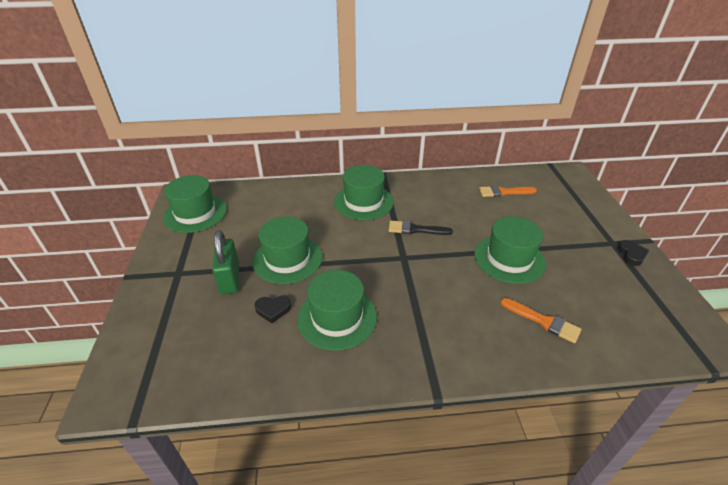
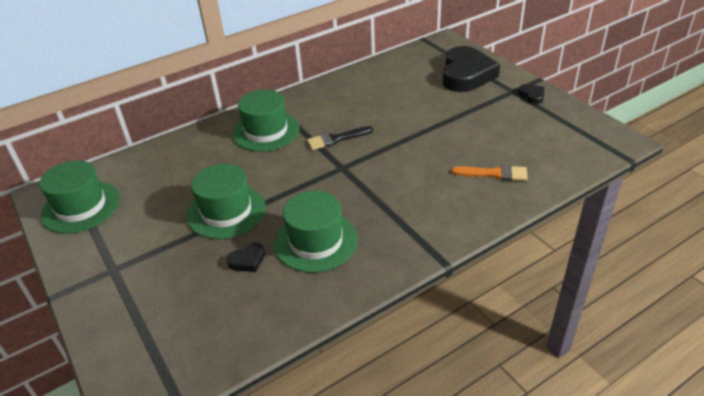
camera: 25 degrees left, 0 degrees up
(230, 279) = (178, 252): green padlock -> none
(504, 192) = (397, 77): orange brush -> none
(509, 259) = (437, 134): green hat -> none
(573, 211) = (466, 75): none -> black heart

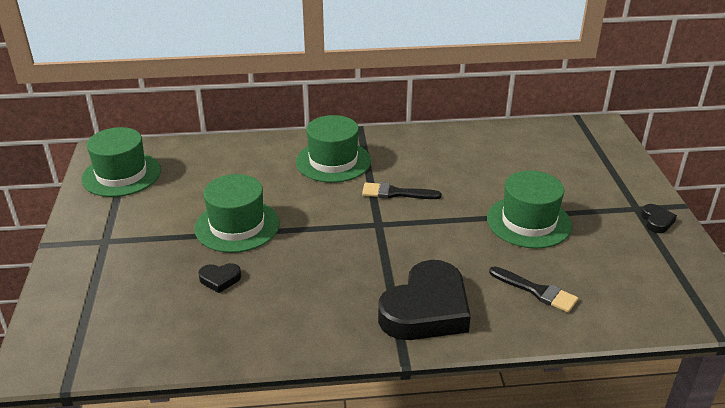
camera: 25 degrees right, 5 degrees down
(316, 241) = (295, 287): green hat -> green hat (528, 222)
(466, 75) = (595, 172): black heart -> black heart (426, 309)
(493, 174) = (536, 291): orange brush -> black brush

